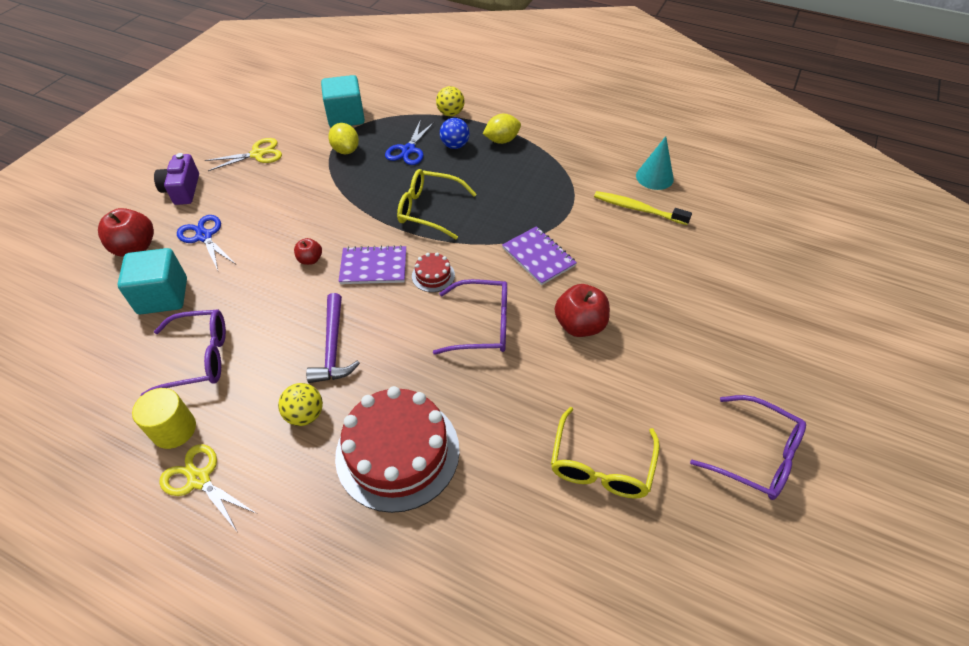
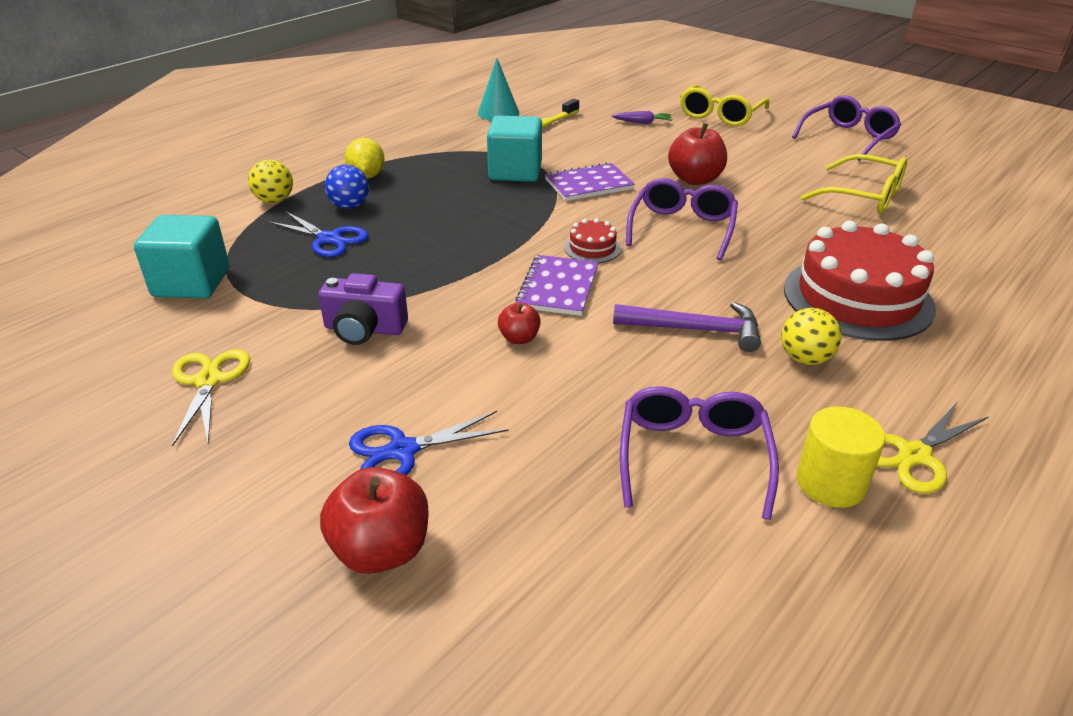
camera: 75 degrees left, 15 degrees down
(163, 296) = (538, 503): turquoise cube -> turquoise cube (515, 171)
(182, 190) = (239, 482): purple camera -> purple camera (364, 329)
(346, 150) = (282, 290): yellow lemon -> none
(429, 210) = (469, 238): yellow glasses -> yellow glasses (720, 115)
(691, 273) = (642, 122): none -> purple carrot

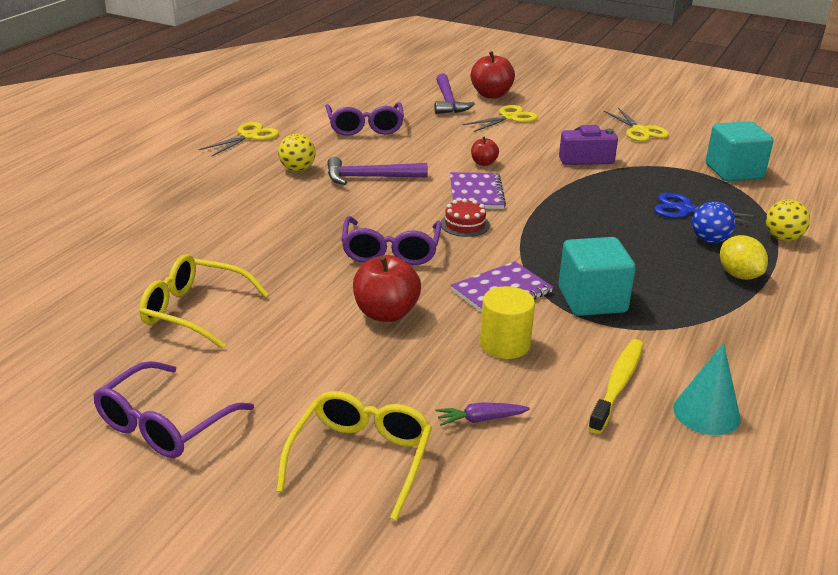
camera: 165 degrees right, 5 degrees down
(402, 451) = (509, 118): blue scissors -> yellow scissors
(494, 533) = (448, 101): none -> purple hammer
(831, 483) = (296, 125): yellow cylinder -> yellow cylinder (505, 344)
(857, 298) = (247, 208): red cake -> none

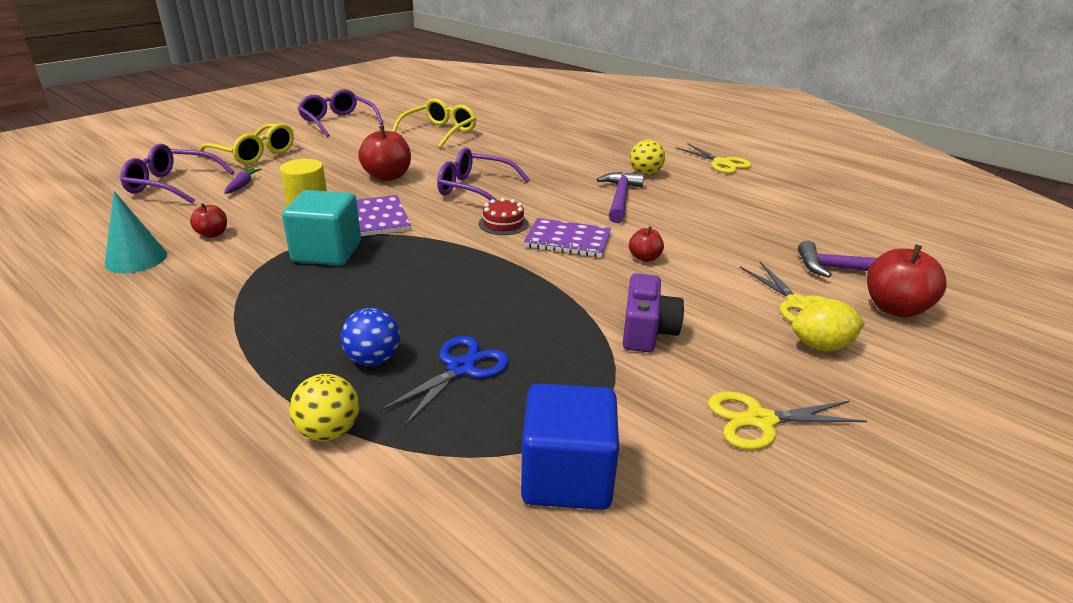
camera: 105 degrees right, 0 degrees up
(365, 127) = (751, 211): purple glasses -> purple glasses (172, 185)
(617, 385) = (212, 234): yellow toothbrush -> red apple
(734, 171) = (567, 477): turquoise cube -> blue cube
(739, 275) = (284, 352): yellow lemon -> yellow lemon (821, 346)

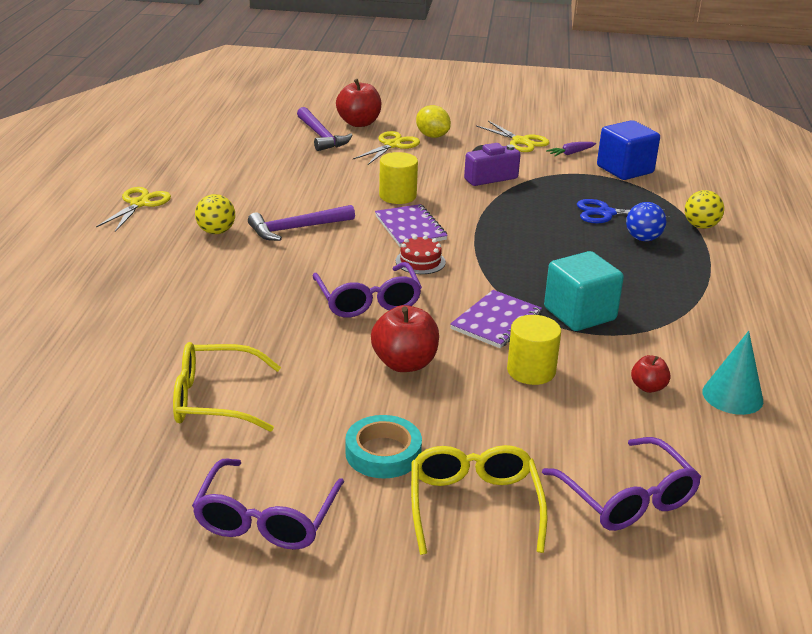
camera: 125 degrees left, 0 degrees up
(242, 185) = (554, 445): purple carrot -> purple carrot (571, 153)
(328, 150) = (383, 453): none -> turquoise tape
(644, 258) = (397, 196): red apple -> yellow cylinder

